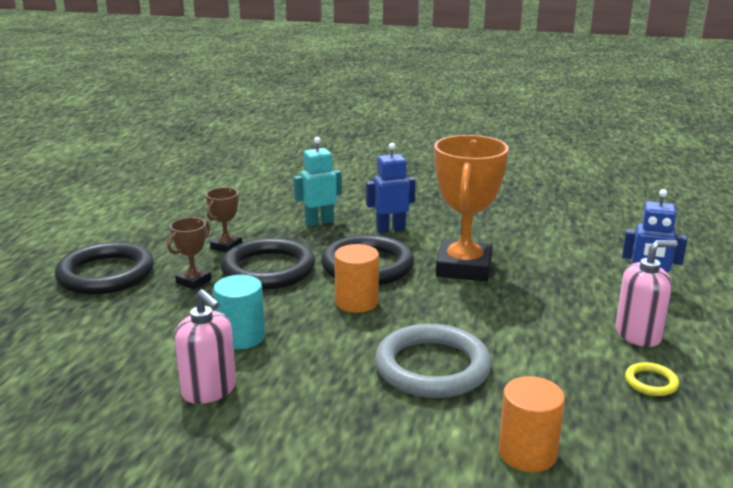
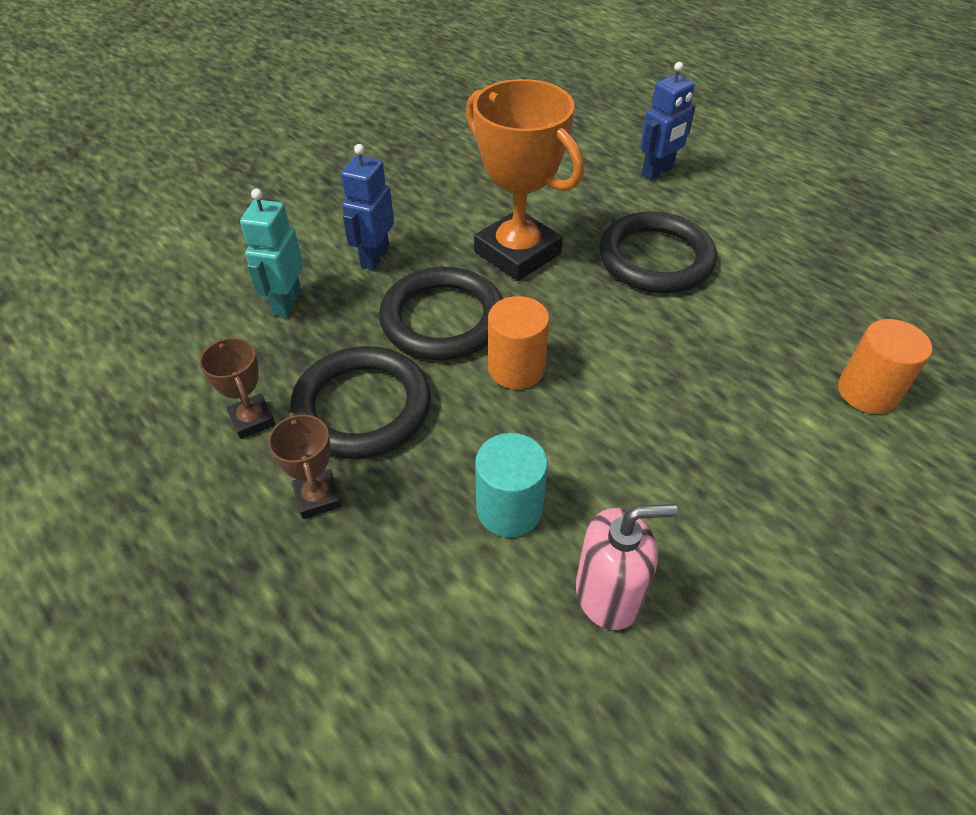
camera: 55 degrees left, 25 degrees up
(106, 274) = (186, 596): black ring -> black ring (655, 258)
(432, 367) = (691, 378): grey ring -> none
(638, 334) = (730, 223): pink soap dispenser -> none
(651, 382) = (805, 260): yellow ring -> none

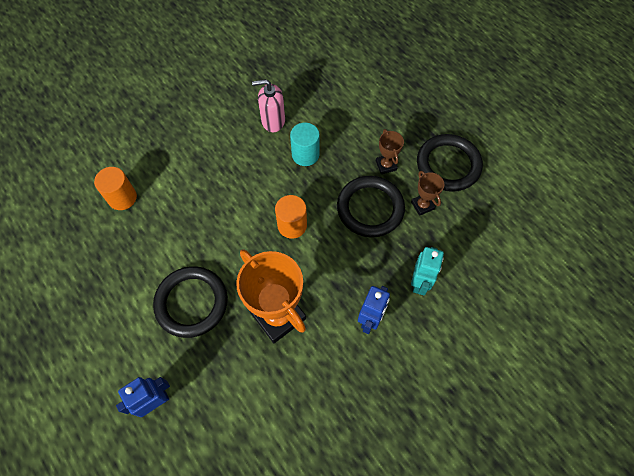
camera: 175 degrees left, 15 degrees up
(442, 319) = (328, 262): black ring -> black ring (448, 165)

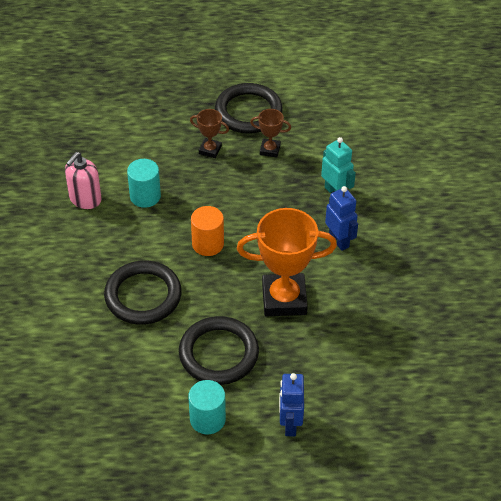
camera: 55 degrees left, 15 degrees down
(122, 198) = (56, 355): orange cylinder -> none
(125, 336) = (207, 419): none -> turquoise cylinder
(370, 208) = (241, 184): black ring -> black ring (143, 296)

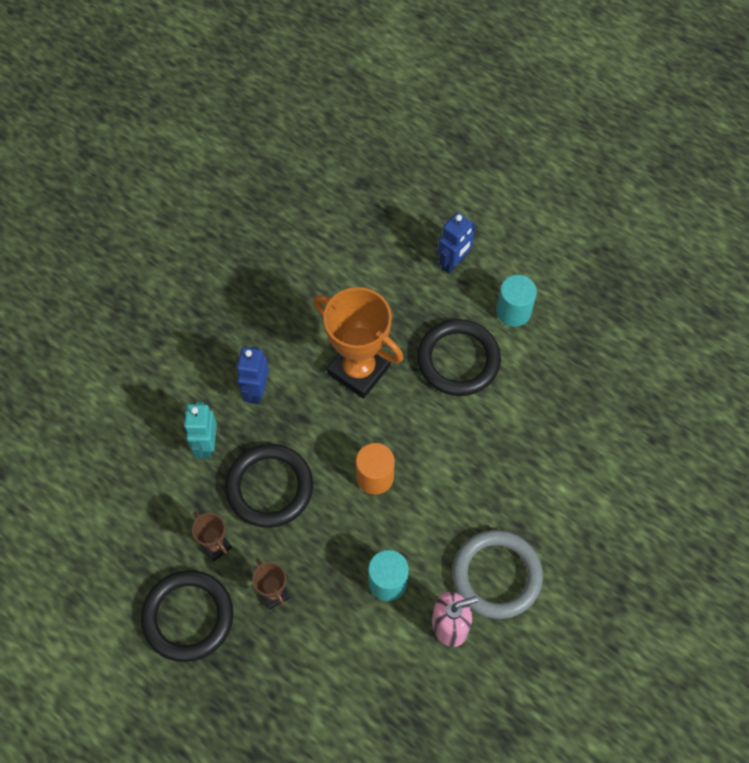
camera: 140 degrees left, 15 degrees up
(76, 241) = (496, 575): none -> grey ring
(143, 296) = (478, 464): black ring -> black ring (269, 487)

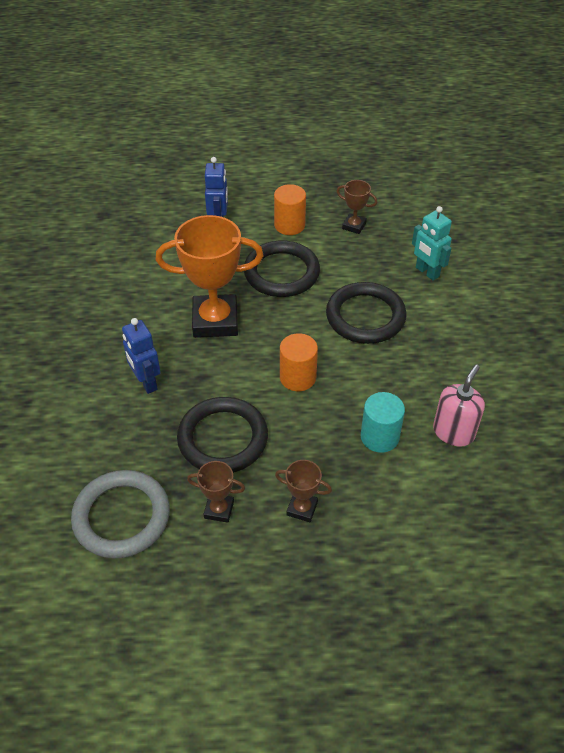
camera: 40 degrees left, 15 degrees down
(188, 617) = (247, 580): black ring -> black ring (365, 316)
(206, 445) = (139, 445): turquoise robot -> turquoise robot (427, 272)
(496, 575) = (449, 379): grey ring -> grey ring (121, 516)
(513, 311) = (289, 225): turquoise cylinder -> orange cylinder
(572, 354) = (354, 226): none -> brown trophy

